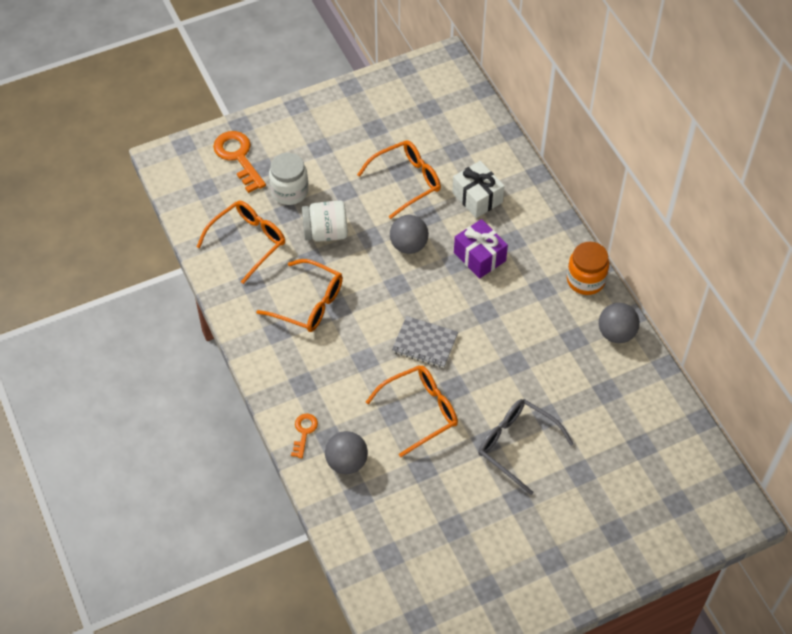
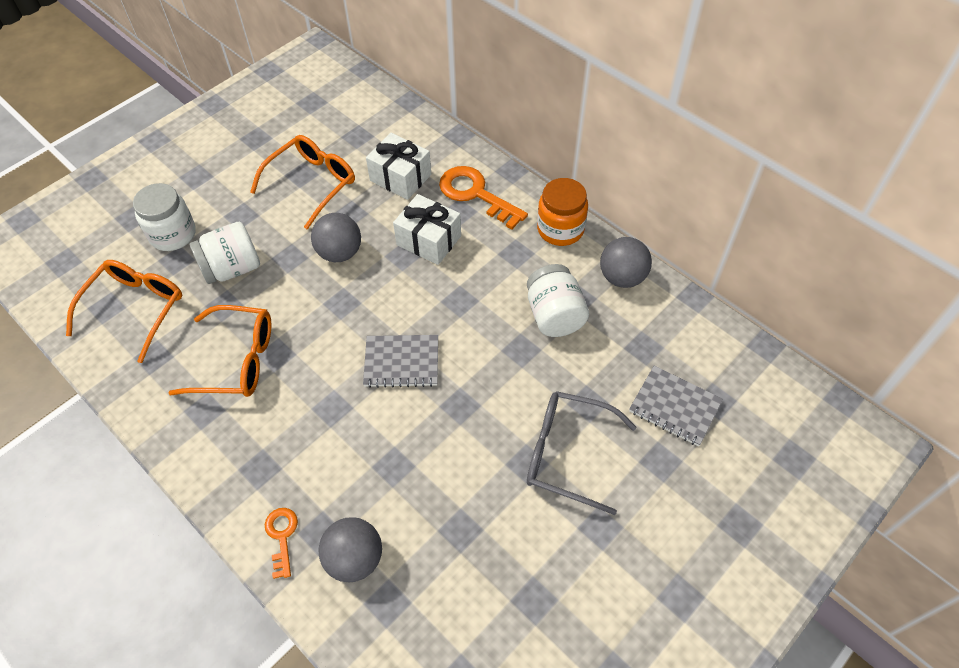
camera: 20 degrees left, 0 degrees up
(238, 157) = (97, 214): orange key -> orange key (476, 194)
(420, 411) = (428, 452): orange glasses -> none
(479, 257) = (428, 240): purple gift -> white gift
(551, 345) = (554, 315): none -> white jar
(609, 440) = (674, 407): none -> grey notebook

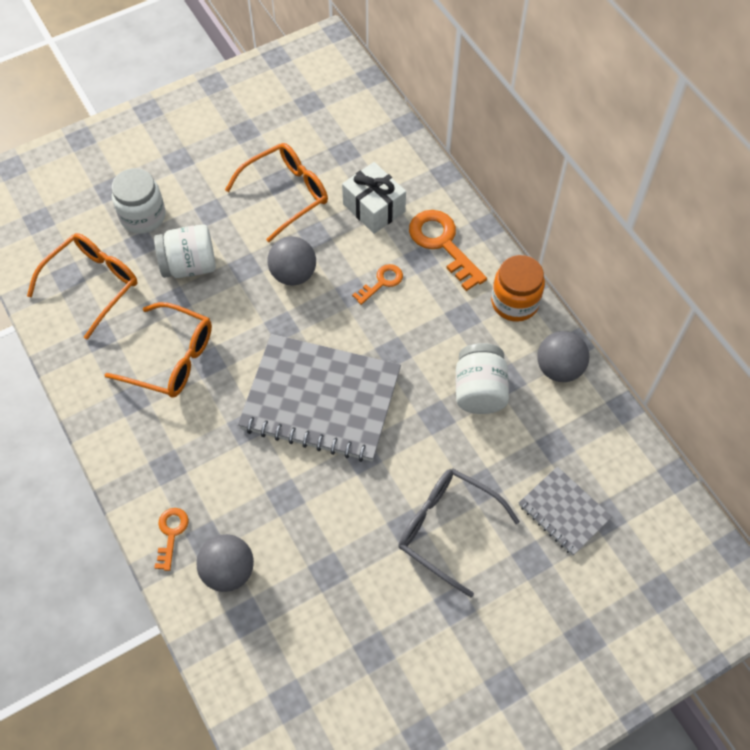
camera: 15 degrees right, 5 degrees up
(401, 362) = (320, 400): grey notebook -> grey notebook, size x1.96
(428, 240) = (382, 282): white gift -> orange key

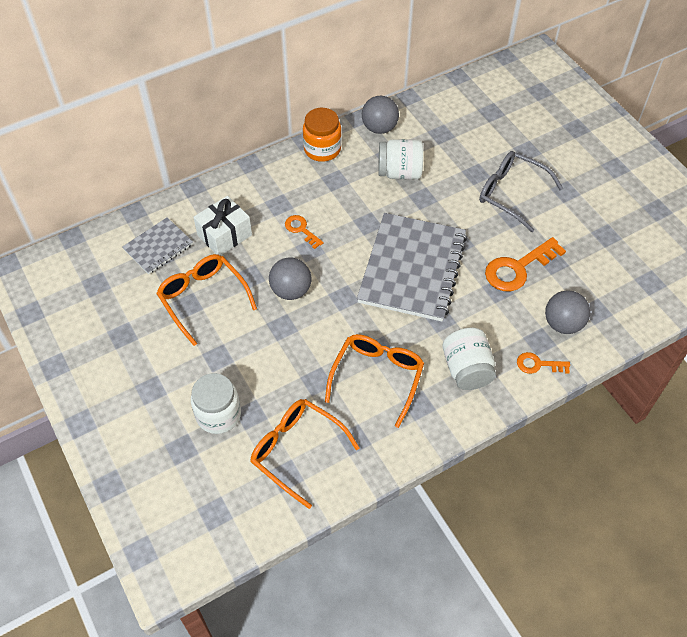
camera: 90 degrees left, 5 degrees down
(189, 265) = (278, 370): white jar -> white jar (467, 369)
(442, 244) = (265, 190): orange key -> orange key (518, 268)
(447, 529) = (511, 194): grey glasses -> grey glasses turned 90 degrees clockwise
(564, 512) = (490, 132): grey notebook -> grey notebook (158, 247)

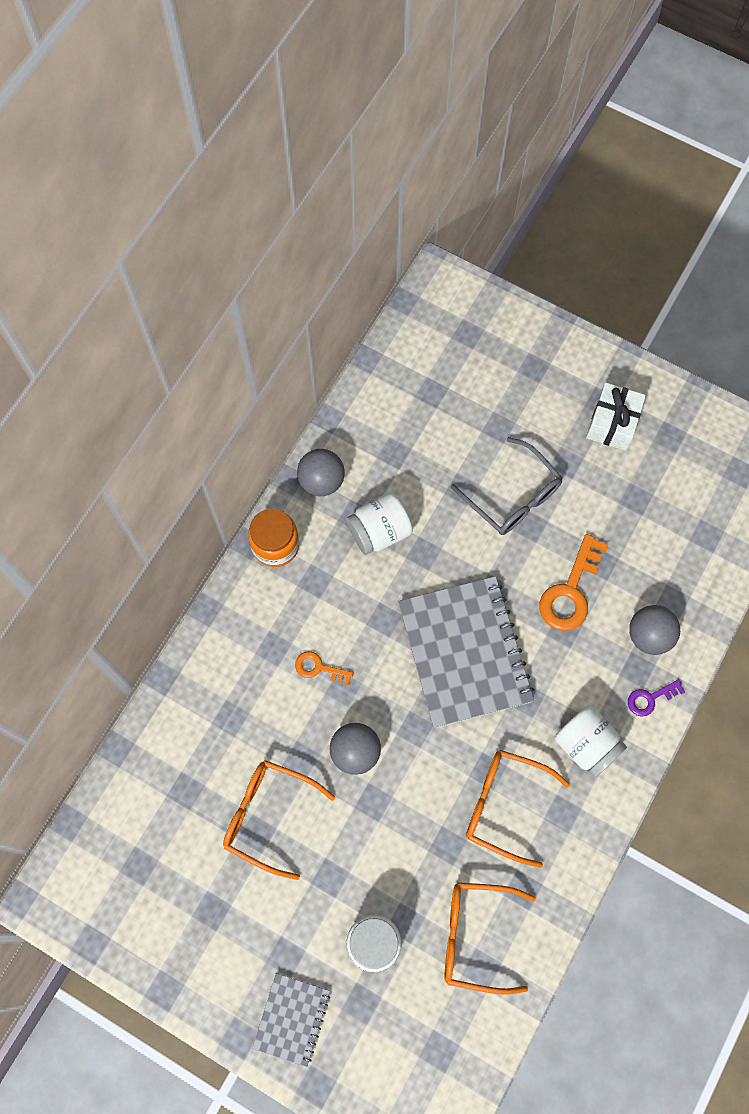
camera: 30 degrees left, 15 degrees up
(158, 247) = (176, 779): grey notebook -> grey notebook (292, 1019)
(224, 235) = (239, 722): white gift -> white gift (612, 423)
(377, 377) = (504, 805): orange glasses -> orange glasses turned 60 degrees counterclockwise
(511, 194) = (513, 496): grey glasses -> grey glasses turned 135 degrees counterclockwise
(538, 364) = (650, 698): orange key -> purple key

